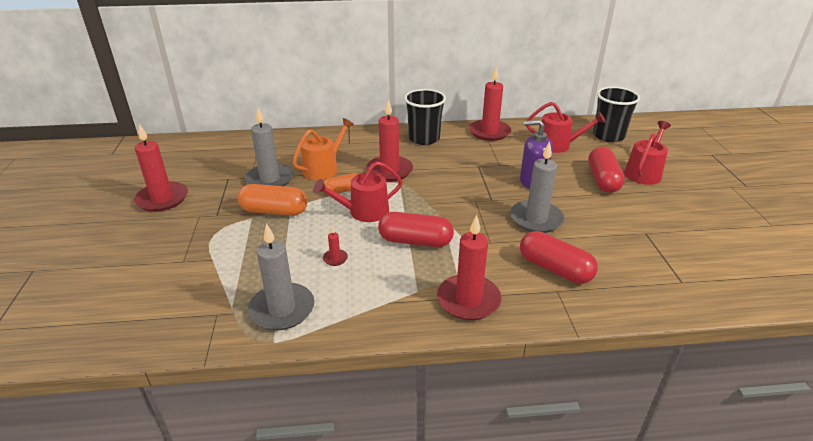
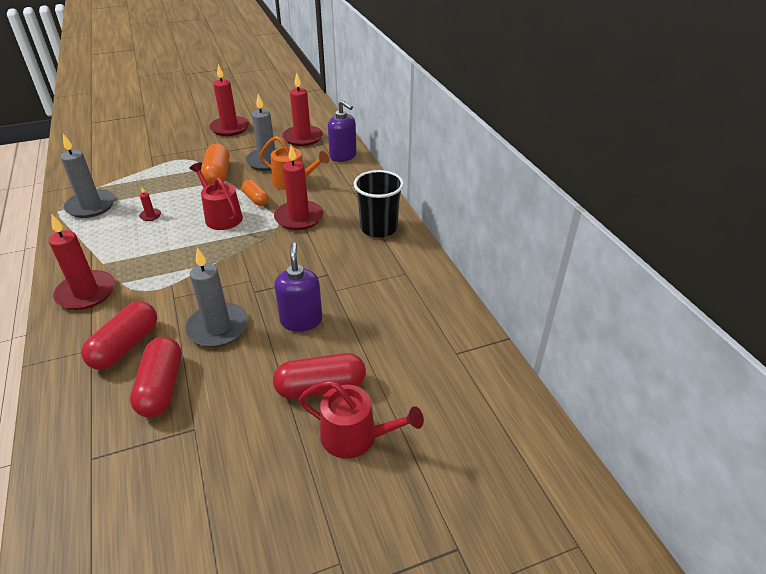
camera: 75 degrees right, 5 degrees up
(293, 140) = (343, 156): none -> purple soap dispenser
(415, 241) = (175, 252): red capsule -> red capsule (161, 387)
(489, 132) = (418, 274): red candle -> red candle (303, 138)
(558, 145) = (408, 339): red watering can -> none
(608, 136) = (465, 396): black cup -> none

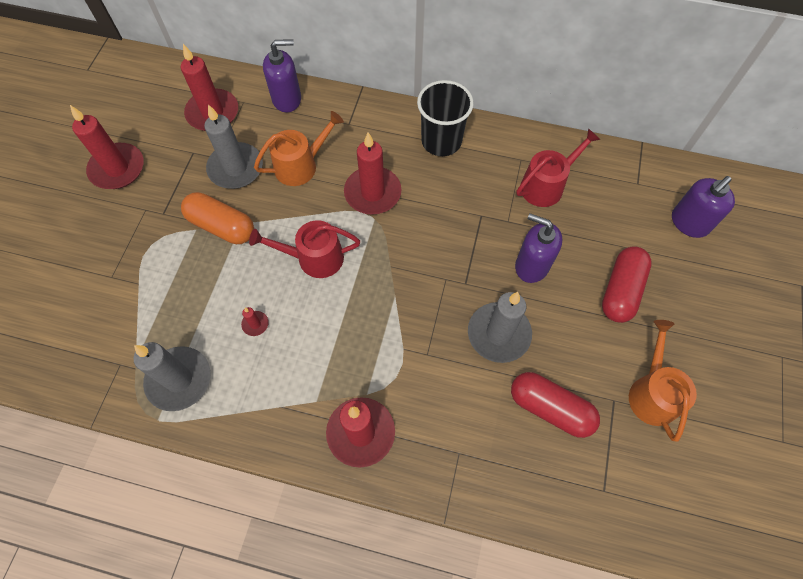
camera: 55 degrees left, 25 degrees up
(125, 346) = (474, 420): red capsule -> none
(219, 455) = (652, 393): none -> orange watering can
(256, 199) = (306, 213): orange capsule -> none
(355, 437) = (683, 293): red watering can -> red watering can (546, 185)
(447, 409) = (689, 223): none -> purple soap dispenser

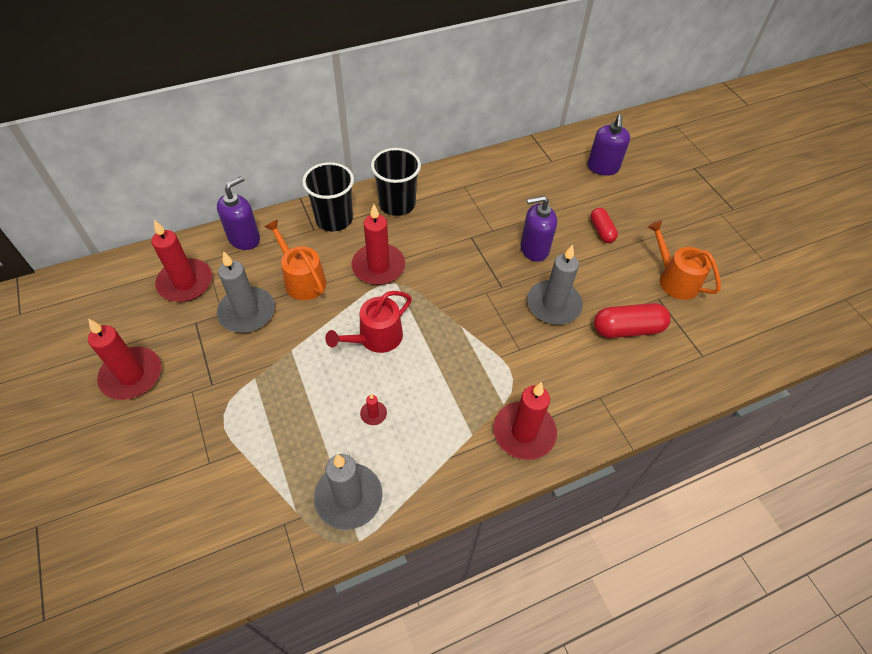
camera: 40 degrees left, 10 degrees down
(222, 226) = (276, 362): orange capsule -> none
(300, 165) = (302, 279): orange watering can -> orange watering can turned 60 degrees counterclockwise
(373, 124) = (334, 219): none -> black cup
(546, 185) = (496, 193): red watering can -> none
(620, 290) = (601, 231): red capsule -> red capsule, size x0.62

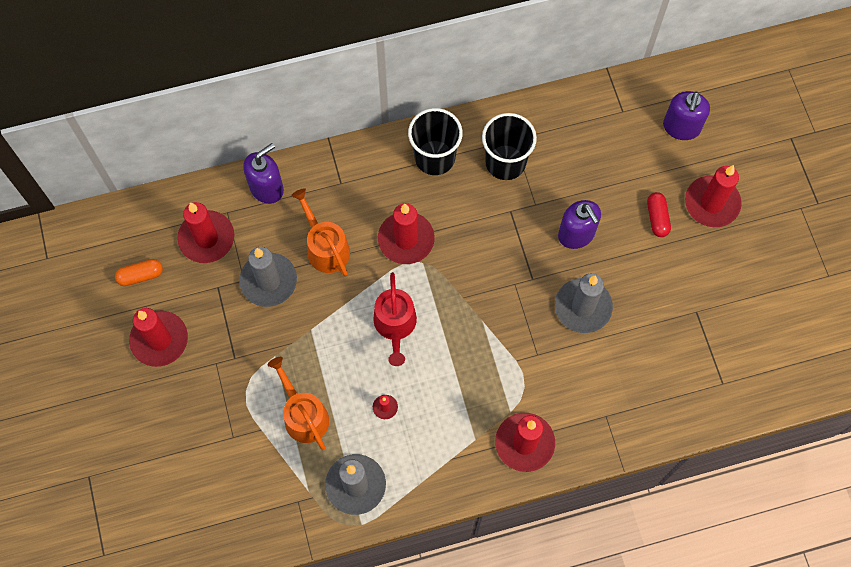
camera: 10 degrees right, 15 degrees up
(116, 320) = (140, 275): none -> orange capsule
(334, 219) = (363, 171): black cup -> black cup (505, 162)
(376, 338) = (395, 325): red watering can -> red watering can turned 60 degrees counterclockwise
(534, 249) = (576, 234): purple soap dispenser -> purple soap dispenser turned 120 degrees counterclockwise
(627, 329) = (653, 344): red capsule -> none
(645, 216) = (711, 203): none -> red candle
(675, 279) = (721, 290): orange watering can -> orange watering can (303, 415)

